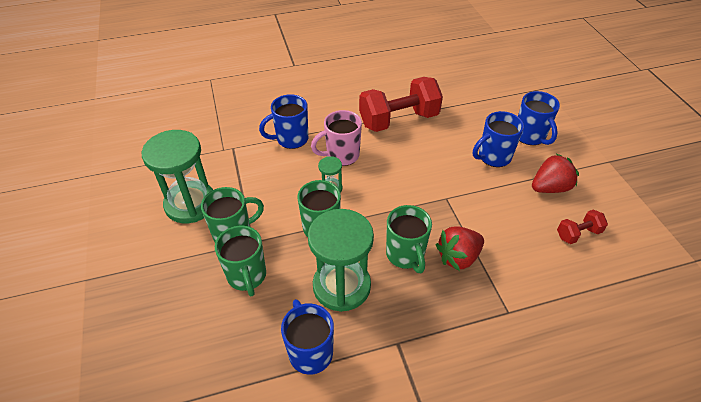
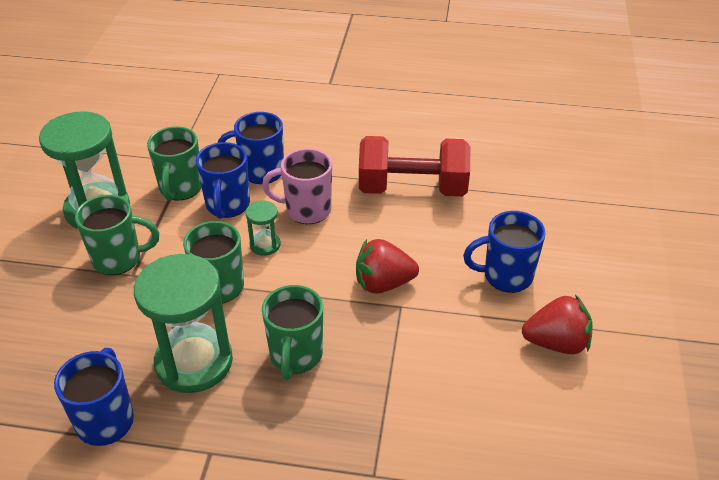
camera: 25 degrees right, 5 degrees down
(247, 276) = (100, 310): green mug -> green mug (180, 189)
(458, 257) = (360, 384): red strawberry -> red strawberry (383, 283)
(530, 136) = (581, 266): blue mug -> blue mug (227, 205)
(578, 234) = (549, 417): red dumbbell -> none

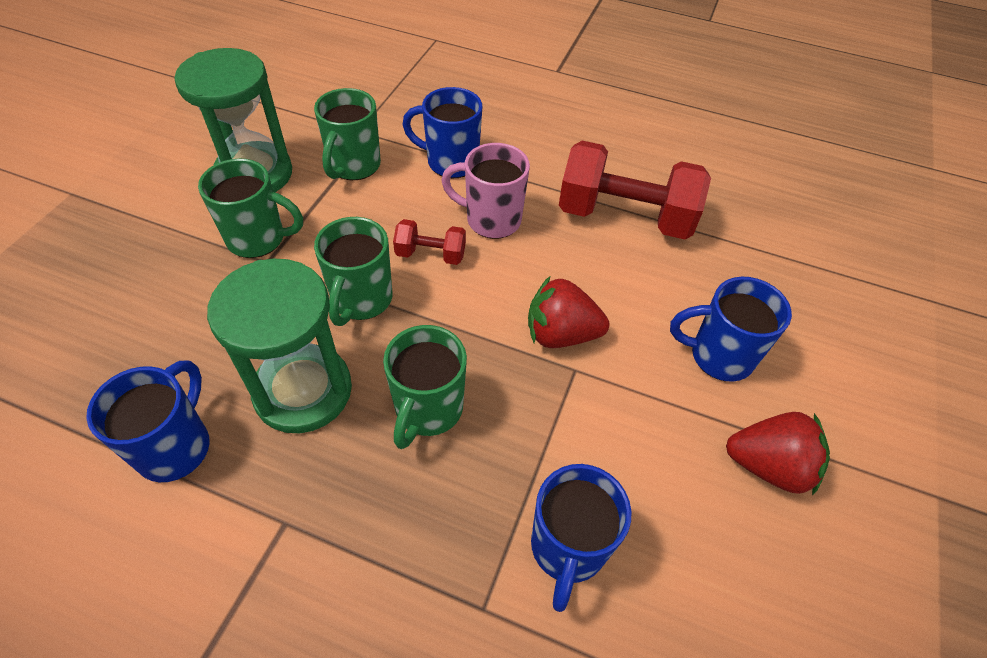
camera: 10 degrees right, 10 degrees up
(227, 205) = (401, 197): blue mug -> blue mug (567, 548)
(265, 245) = (430, 254): green hourglass -> red dumbbell

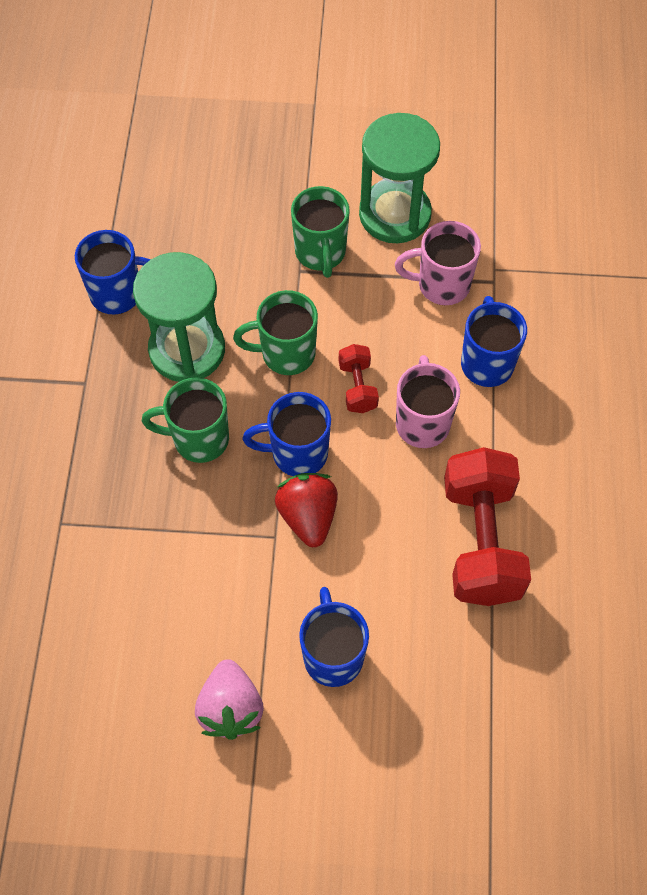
camera: 75 degrees right, 10 degrees up
(354, 166) = (441, 285): green mug -> pink mug
(567, 548) = (116, 567): blue mug -> blue mug (297, 453)
(768, 466) = (230, 708): red strawberry -> pink strawberry

